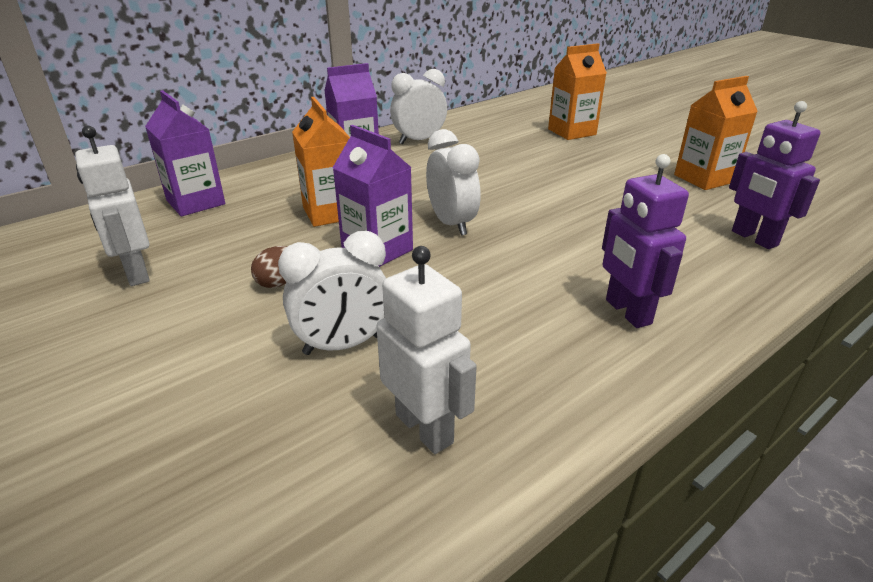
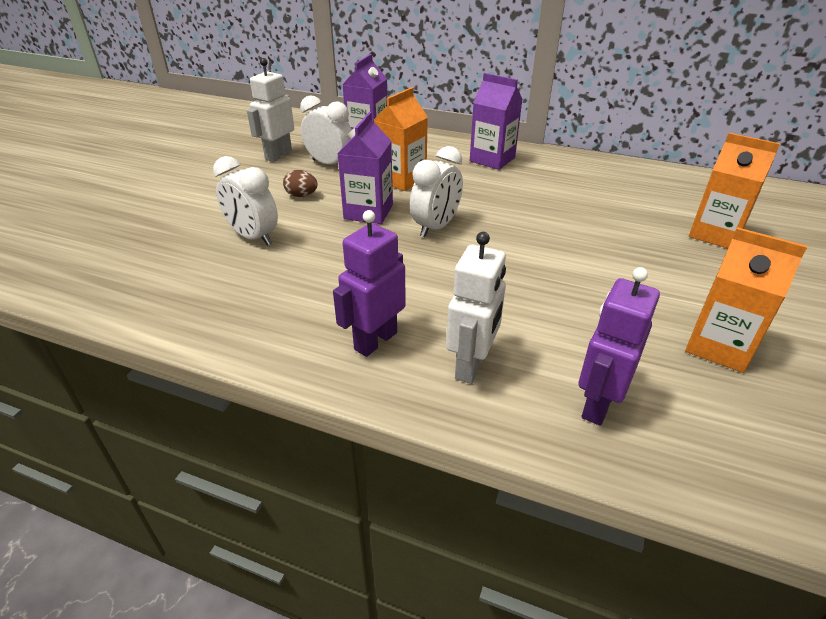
camera: 60 degrees right, 5 degrees up
(419, 141) = (566, 169): white clock -> white clock (329, 164)
(425, 428) = (193, 288): white robot -> white robot (471, 365)

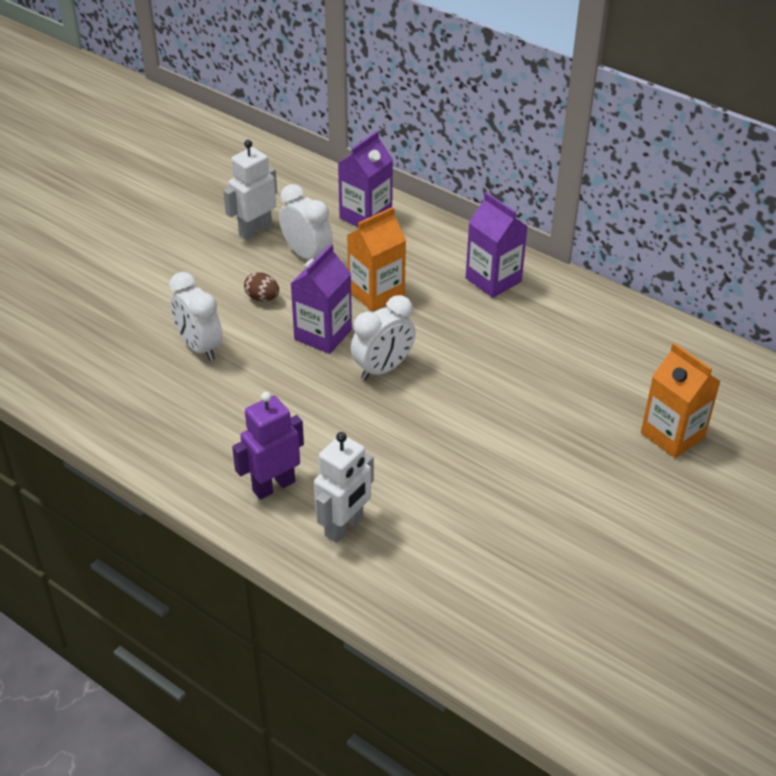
camera: 15 degrees right, 5 degrees up
(597, 404) = (430, 583): purple robot -> none
(719, 346) = (573, 557): orange carton -> none

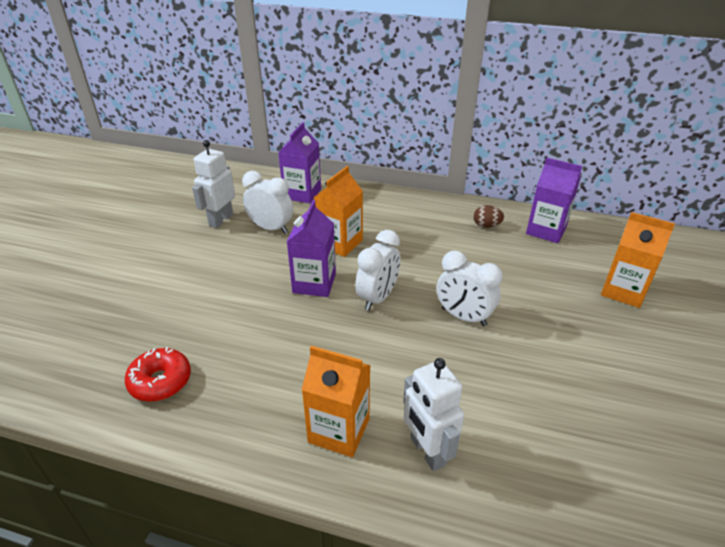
camera: 20 degrees left, 5 degrees down
(130, 396) = (160, 381): none -> red donut
(199, 347) = (211, 319): white clock -> white clock (463, 317)
(262, 298) = (249, 267): brown egg -> brown egg (486, 226)
(273, 486) = (339, 430): purple robot -> orange carton
(344, 527) = (427, 451): white robot -> white robot turned 135 degrees clockwise
(493, 280) = (420, 215): purple carton -> purple carton (546, 230)

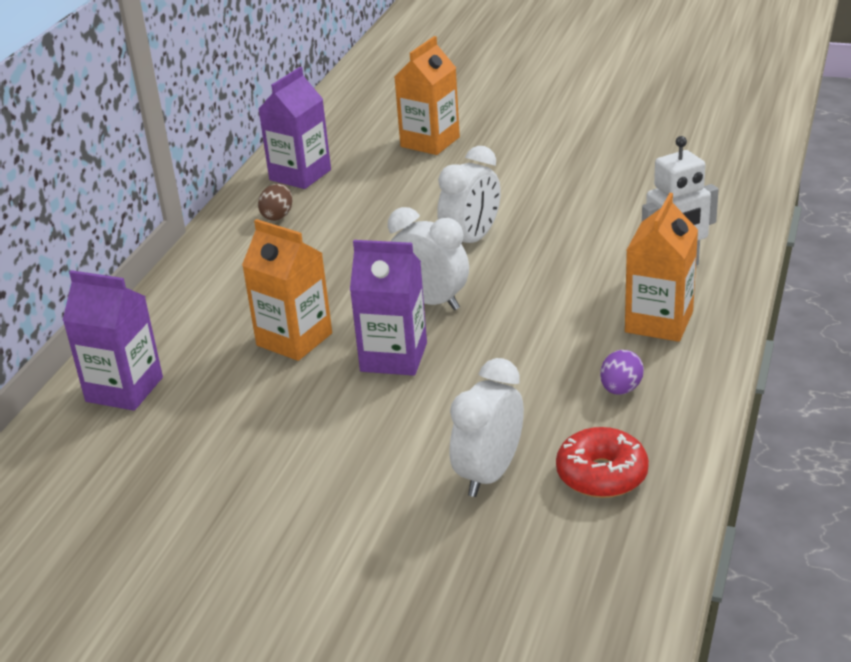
camera: 85 degrees left, 5 degrees down
(221, 220) = (187, 481): white robot -> none
(252, 398) = (620, 389): none -> purple egg
(271, 228) = (232, 415): white clock -> white clock (489, 474)

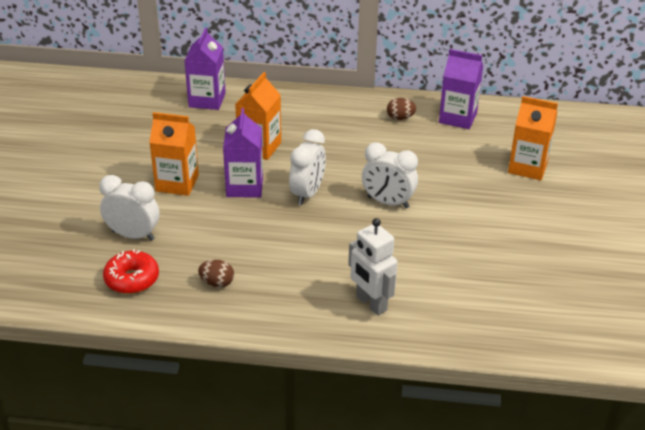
camera: 75 degrees right, 5 degrees up
(620, 389) = (217, 283): purple egg -> brown egg
(659, 322) = (297, 297): orange carton -> orange carton (177, 183)

